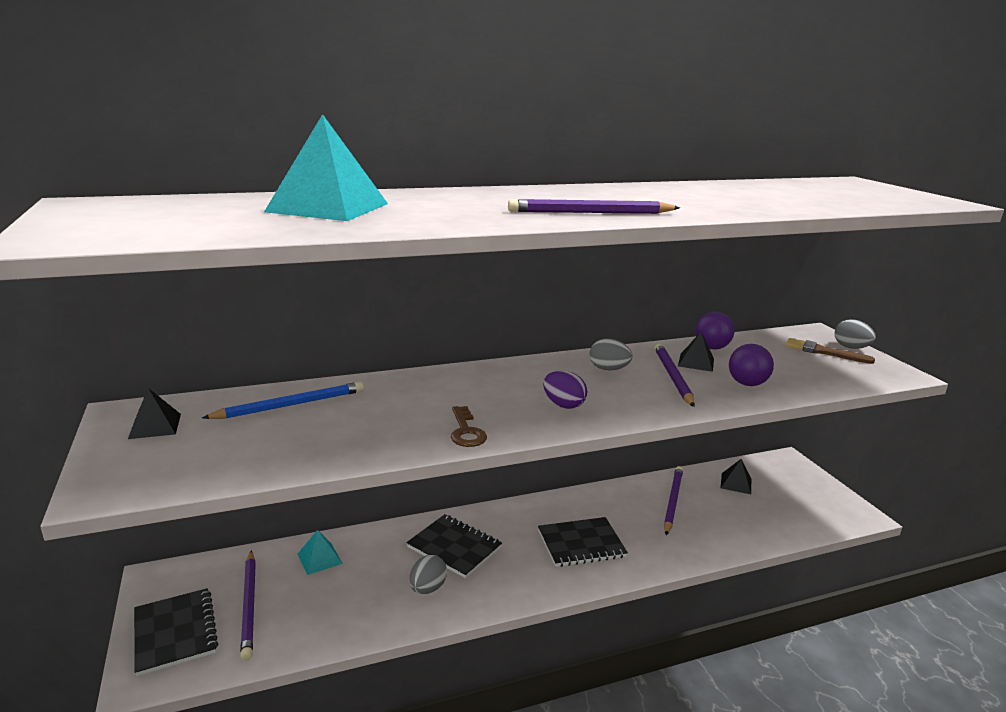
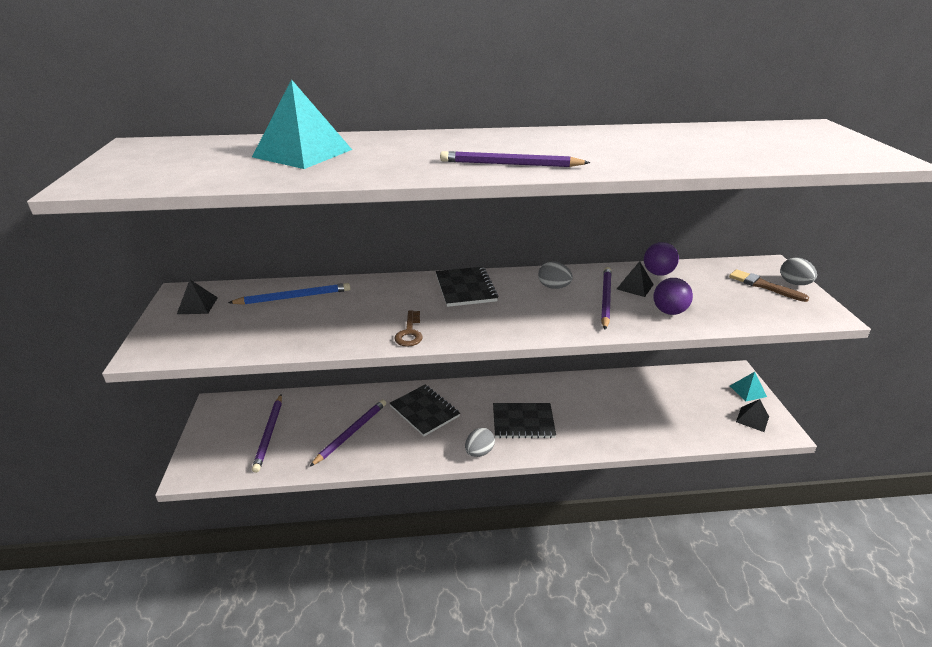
camera: 15 degrees right, 10 degrees up
(175, 632) = (217, 445): black notebook -> black notebook (465, 288)
(319, 558) = (326, 406): turquoise pyramid -> turquoise pyramid (748, 391)
(427, 588) = (394, 440): grey egg -> grey egg (479, 452)
(563, 405) = (498, 317): purple egg -> none
(672, 501) = (614, 396): purple pencil -> purple pencil (351, 433)
(736, 483) = (677, 387): black pyramid -> black pyramid (752, 419)

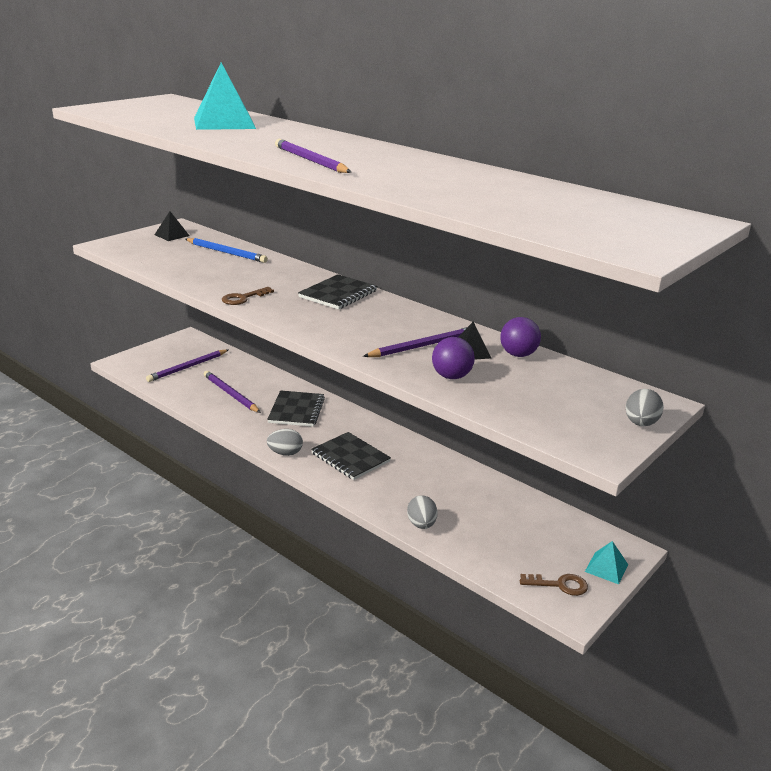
camera: 45 degrees right, 5 degrees down
(351, 433) = (230, 394): purple pencil -> purple pencil turned 120 degrees counterclockwise
(554, 287) = (403, 322): grey egg -> grey egg (421, 524)
(752, 419) = (559, 585): black pyramid -> brown key
(763, 286) = (599, 408): brown brush -> none

